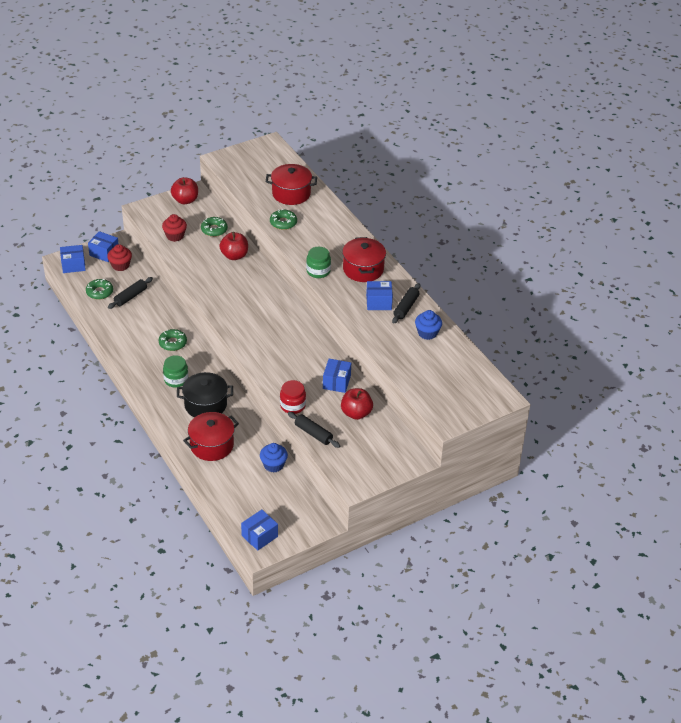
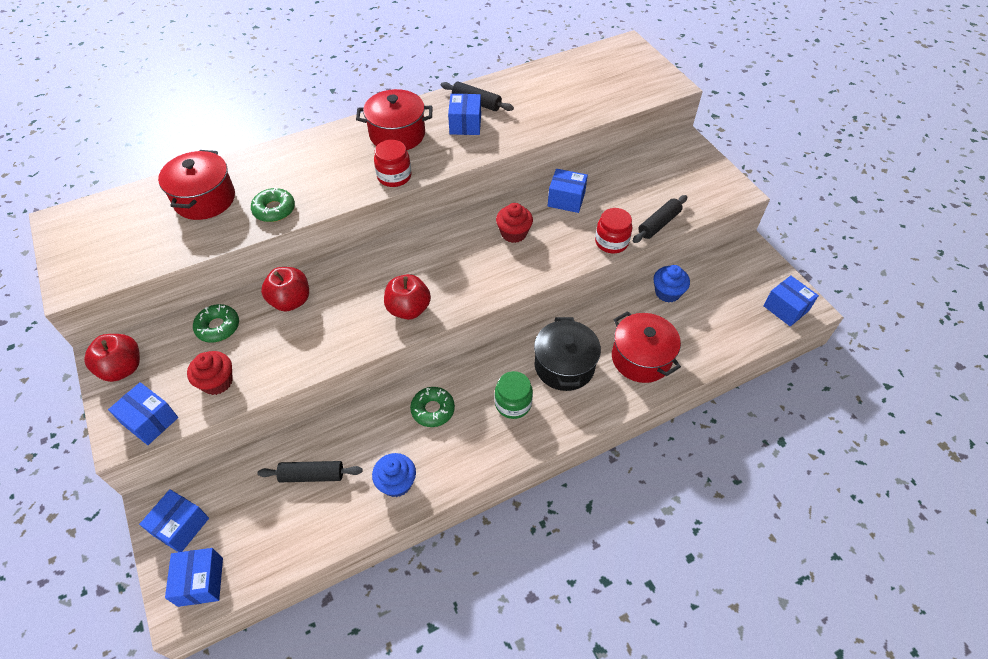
camera: 85 degrees left, 10 degrees up
(99, 292) = (289, 528): green donut -> none
(120, 265) = (224, 496): red cupcake -> red cupcake (514, 233)
(130, 297) = (312, 475): black rolling pin -> black rolling pin turned 45 degrees counterclockwise
(151, 217) = (150, 421): none -> blue box
(318, 271) = (394, 176): green jar -> red jar
(356, 413) = (619, 185): red apple -> red apple (408, 309)
(427, 333) = (524, 89): blue cupcake -> blue cupcake (396, 483)

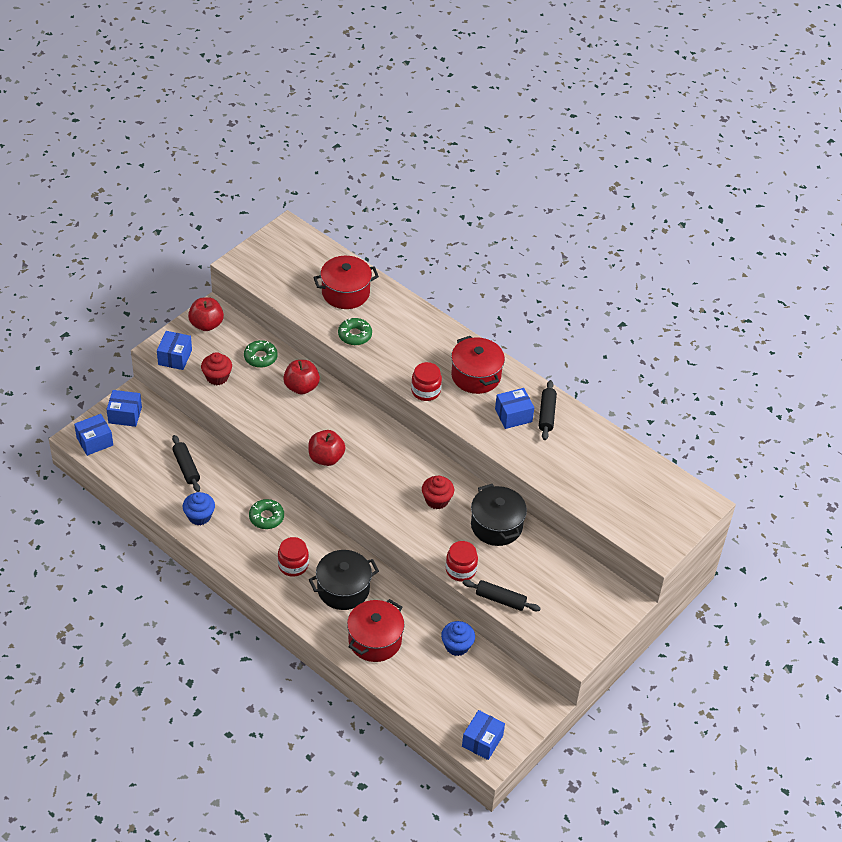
camera: 65 degrees right, 5 degrees down
(513, 403) = (293, 565): green jar -> red jar
(566, 199) = (496, 526): blue box -> black pot

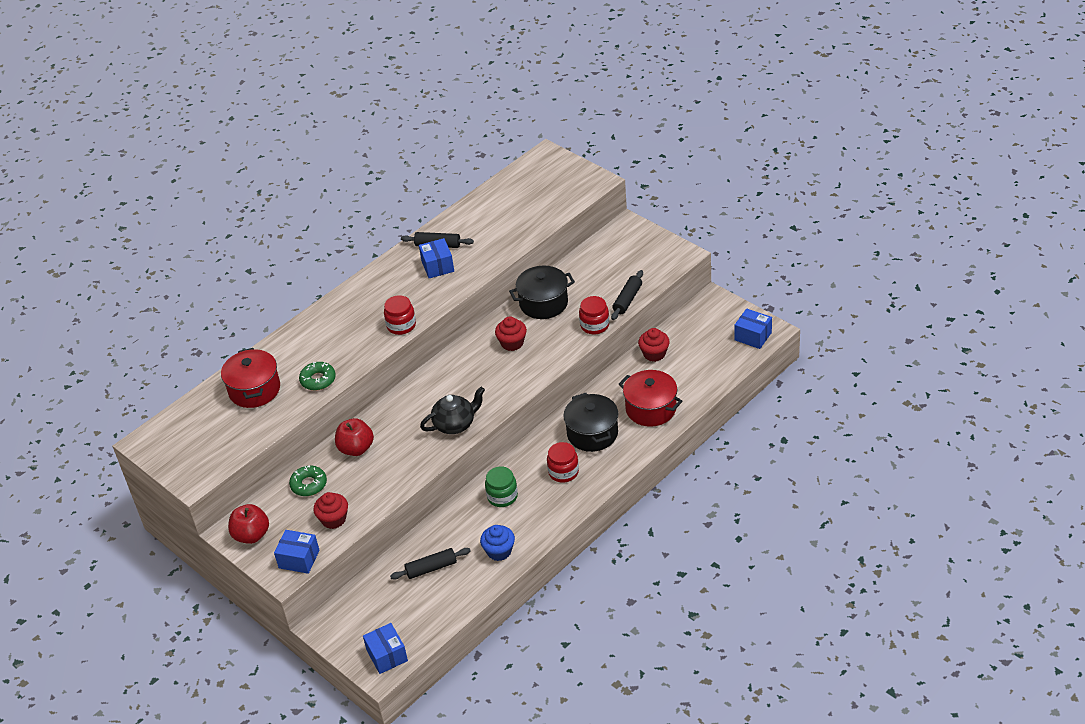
camera: 80 degrees left, 5 degrees down
(125, 415) = (350, 631): blue box -> none
(266, 517) = (502, 496): green donut -> green jar
(326, 458) = (455, 424): red apple -> black teapot
(457, 646) = (654, 354): blue cupcake -> red cupcake
(476, 376) = (384, 291): red pot -> none

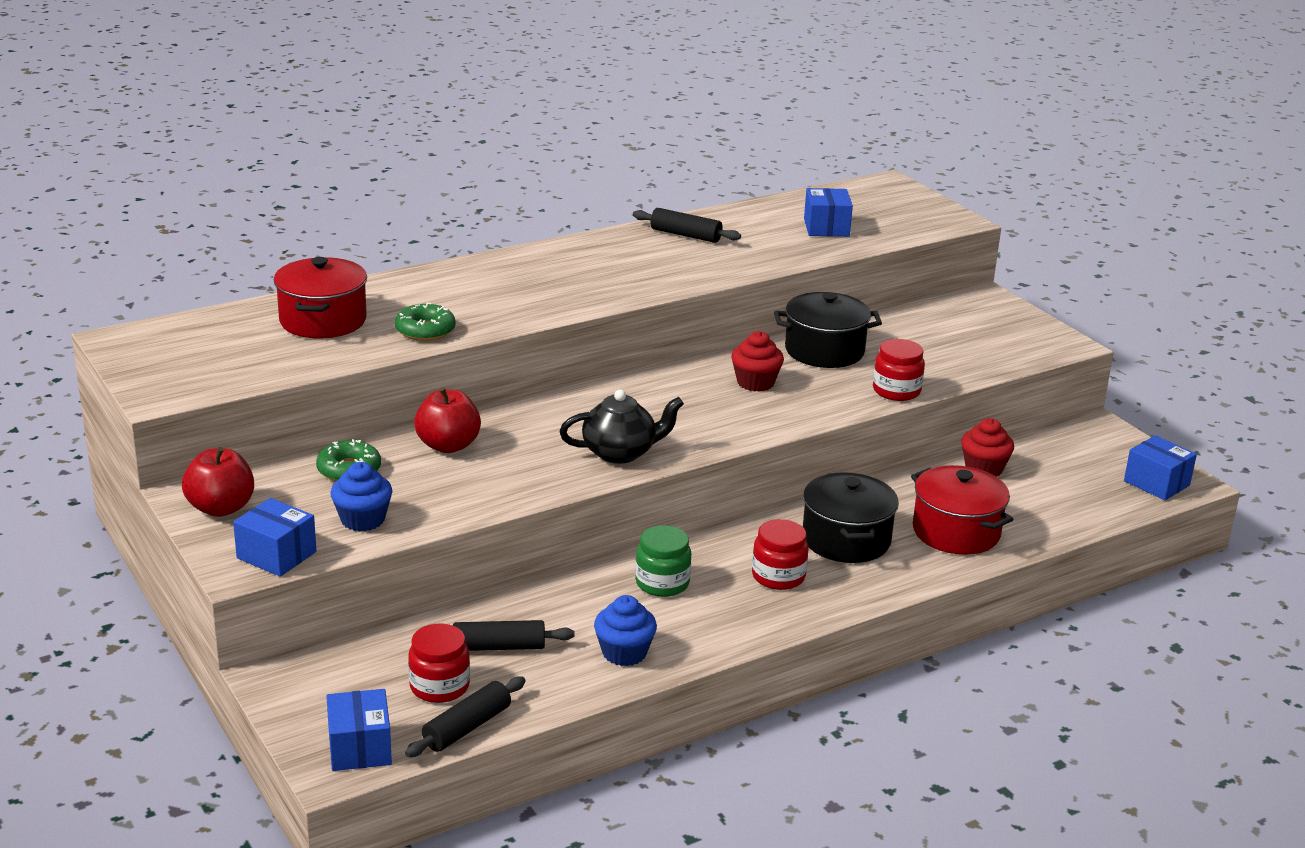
camera: 10 degrees right, 15 degrees down
(334, 519) = (362, 520): red cupcake -> blue cupcake
(401, 325) = (586, 301): red jar -> red jar (439, 686)
(437, 266) = (674, 255): blue box -> blue box (826, 227)
(627, 300) = (960, 374): black rolling pin -> black rolling pin (467, 727)

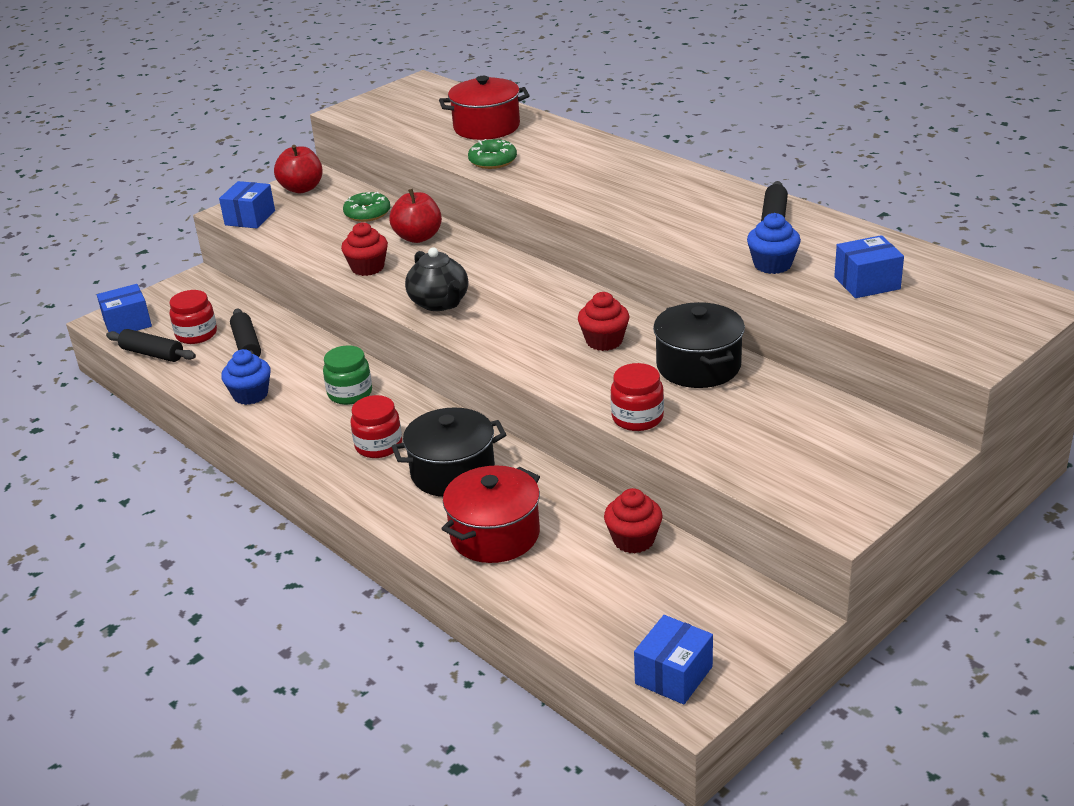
camera: 80 degrees right, 5 degrees up
(362, 520) = (302, 233): blue cupcake -> blue cupcake (772, 265)
(500, 485) = (367, 268): none -> red cupcake

